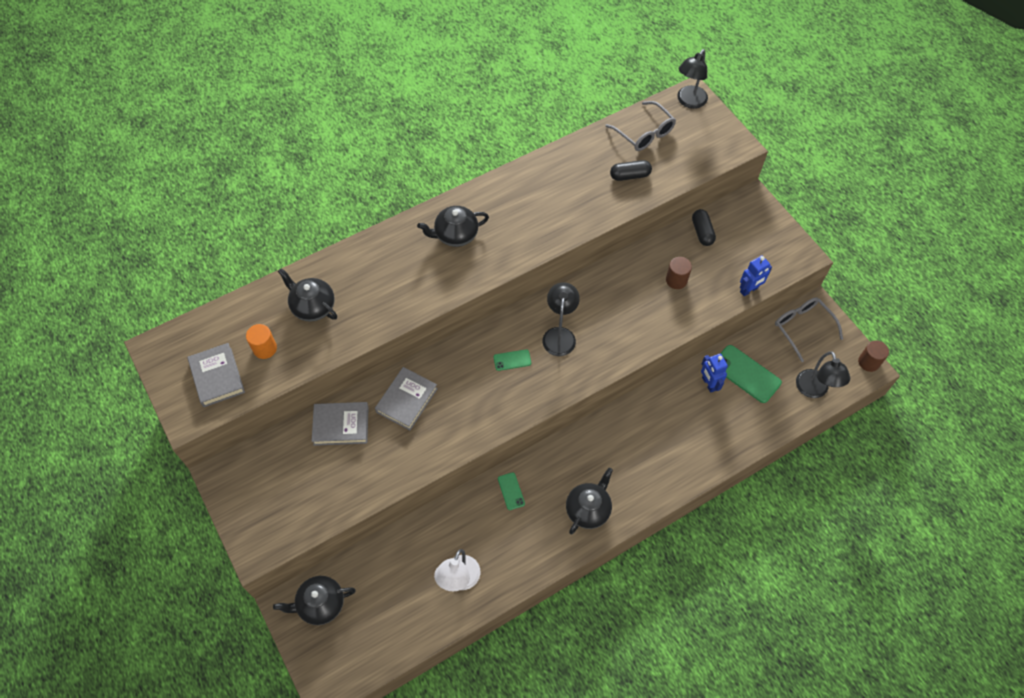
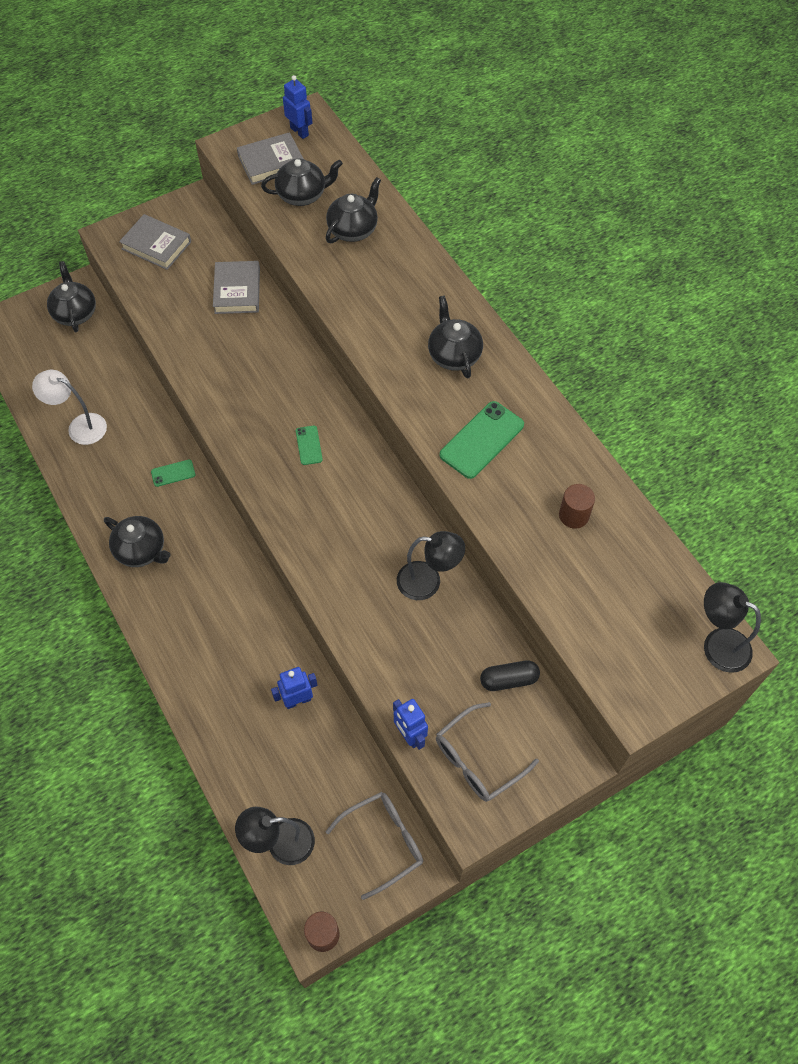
camera: 90 degrees right, 0 degrees up
(179, 354) = (299, 131): none -> blue robot
(265, 348) = (302, 195): orange cylinder -> black teapot
(406, 400) = (263, 346): grey book -> grey book (156, 245)
(559, 335) = (342, 496): black lamp -> black lamp (428, 582)
(630, 176) = (563, 554): black capsule -> none
(644, 133) = (645, 577): grey glasses -> grey glasses (477, 759)
(676, 280) = (425, 638): brown cylinder -> brown cylinder (573, 515)
(746, 374) = (311, 751): green phone -> green phone (482, 440)

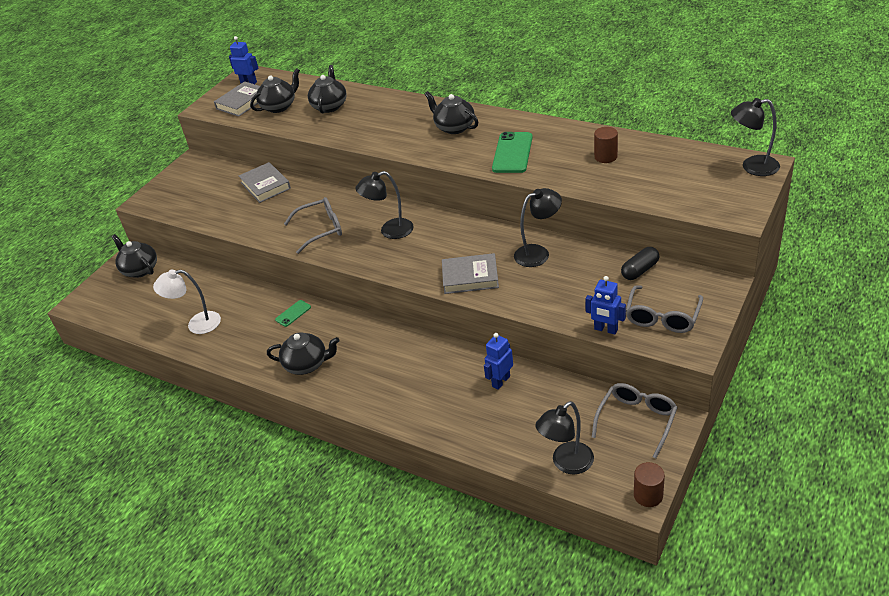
camera: 25 degrees left, 20 degrees down
(156, 245) = (184, 191): grey book -> grey book (470, 277)
(245, 396) = (321, 229): none -> grey glasses
(309, 445) = (390, 231): green phone -> black lamp

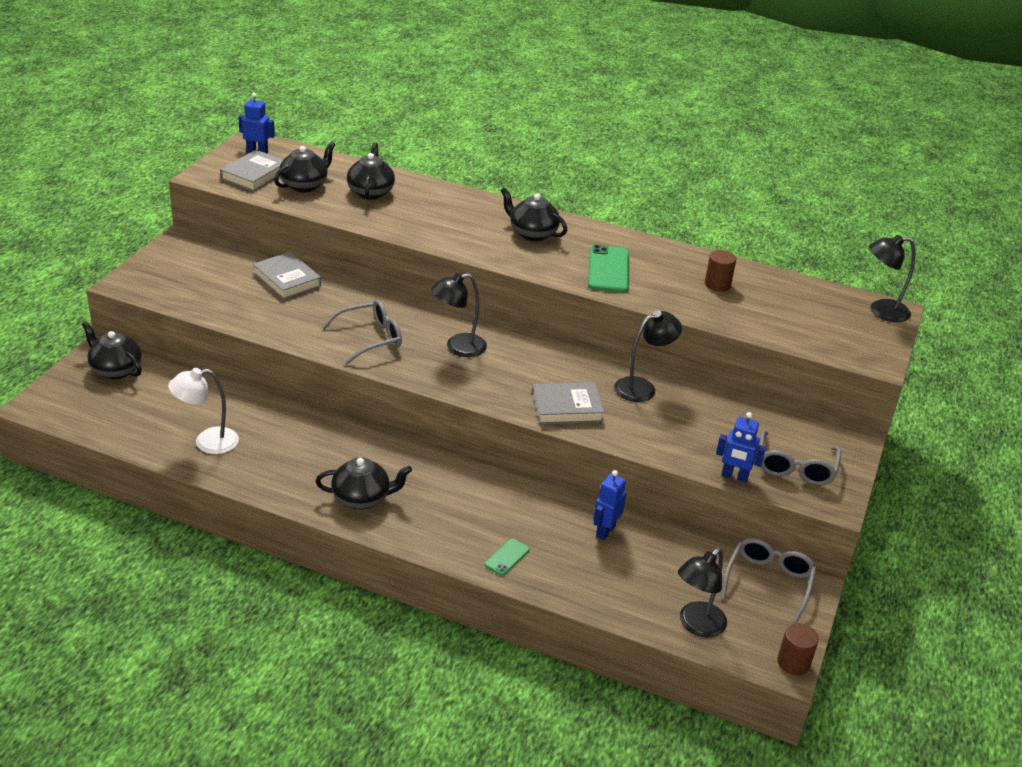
camera: 15 degrees left, 5 degrees down
(293, 313) = (333, 438): green phone -> green phone (507, 557)
(640, 270) = (761, 415): black capsule -> none

